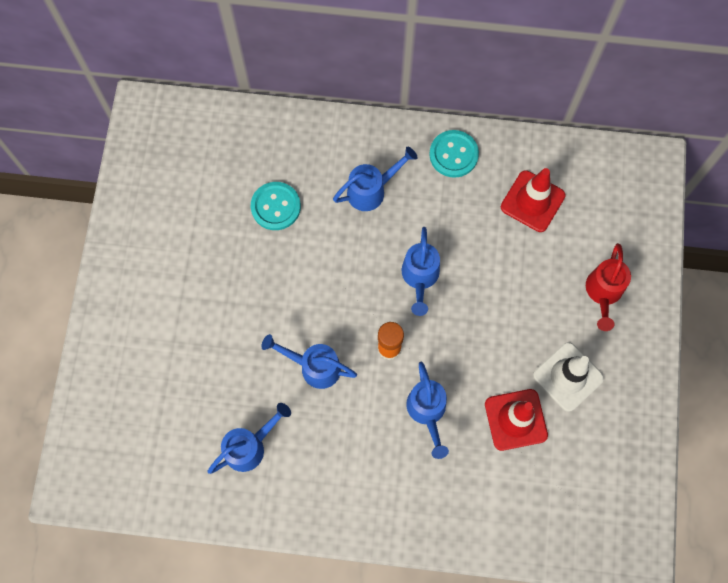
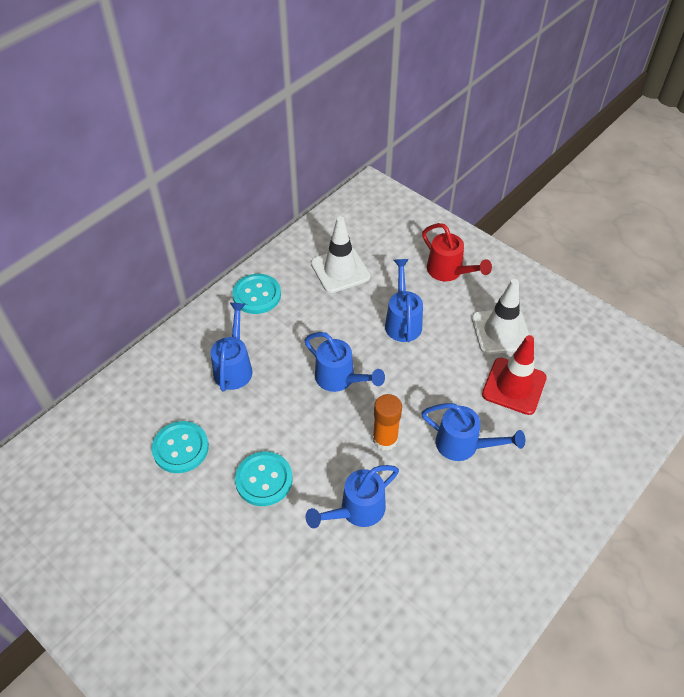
camera: 55 degrees left, 20 degrees down
(250, 446) = (394, 620): blue watering can -> blue watering can (402, 321)
(292, 284) = (264, 479): none -> turquoise button
(532, 201) = (340, 270): red traffic cone -> white traffic cone

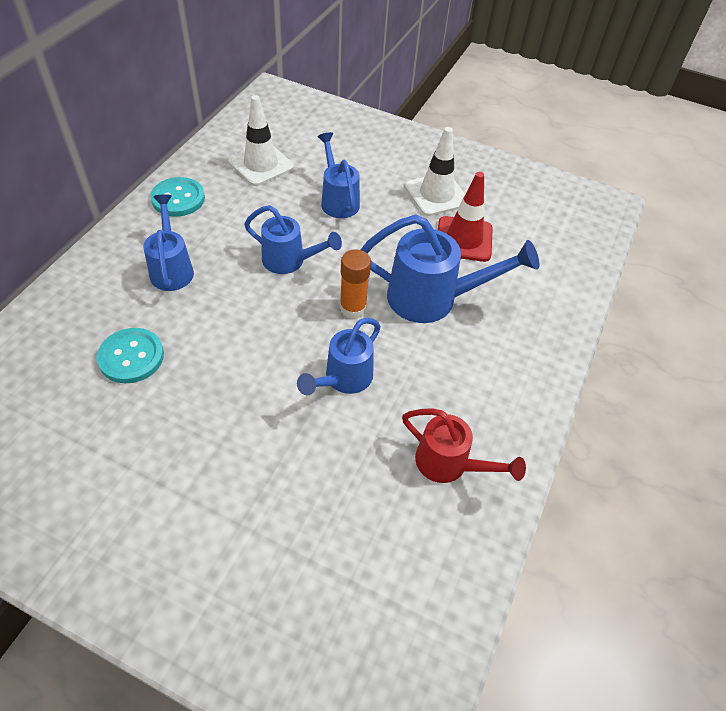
camera: 20 degrees left, 0 degrees up
(264, 479) = (235, 369): turquoise button -> none
(449, 272) = (370, 151): red watering can -> red watering can (449, 464)
(463, 445) = (433, 299): blue watering can -> blue watering can, size x1.56

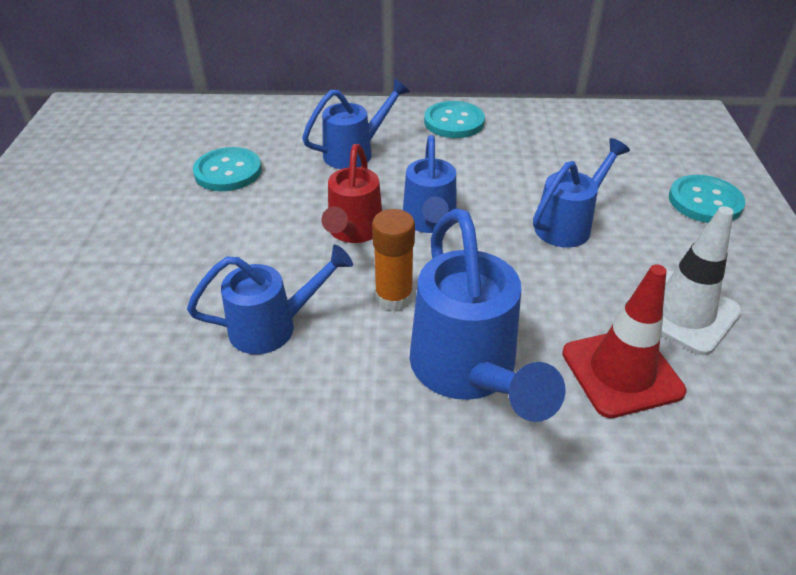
camera: 70 degrees right, 10 degrees down
(261, 164) = (562, 151): white traffic cone -> none
(343, 379) = (273, 327): blue watering can -> blue watering can turned 150 degrees clockwise
(357, 136) = (705, 201): none -> turquoise button
(449, 464) = (174, 482): red watering can -> red watering can (353, 231)

